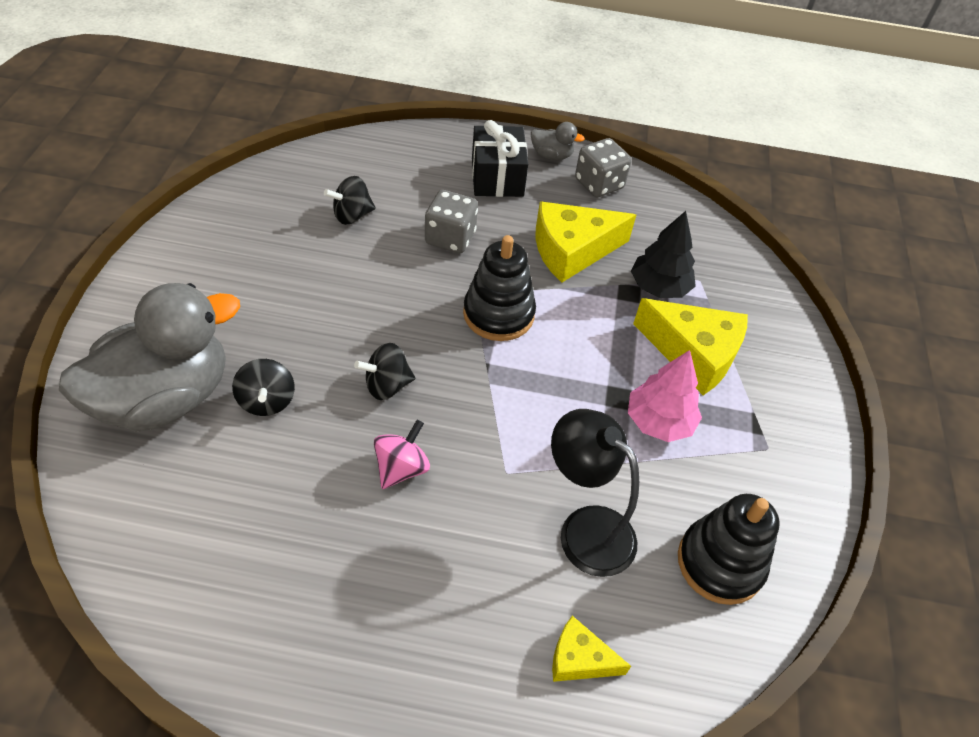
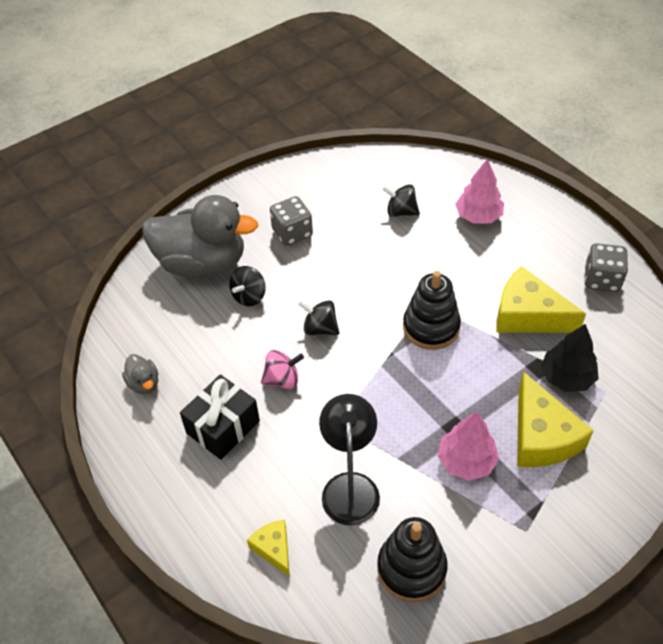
camera: 50 degrees right, 0 degrees up
(434, 181) = (478, 216): none -> pink tree
(450, 238) = (450, 260): grey dice -> grey dice (292, 233)
(497, 177) = (526, 235): black gift -> black gift (223, 427)
(551, 155) = (586, 240): grey duck -> grey duck (144, 383)

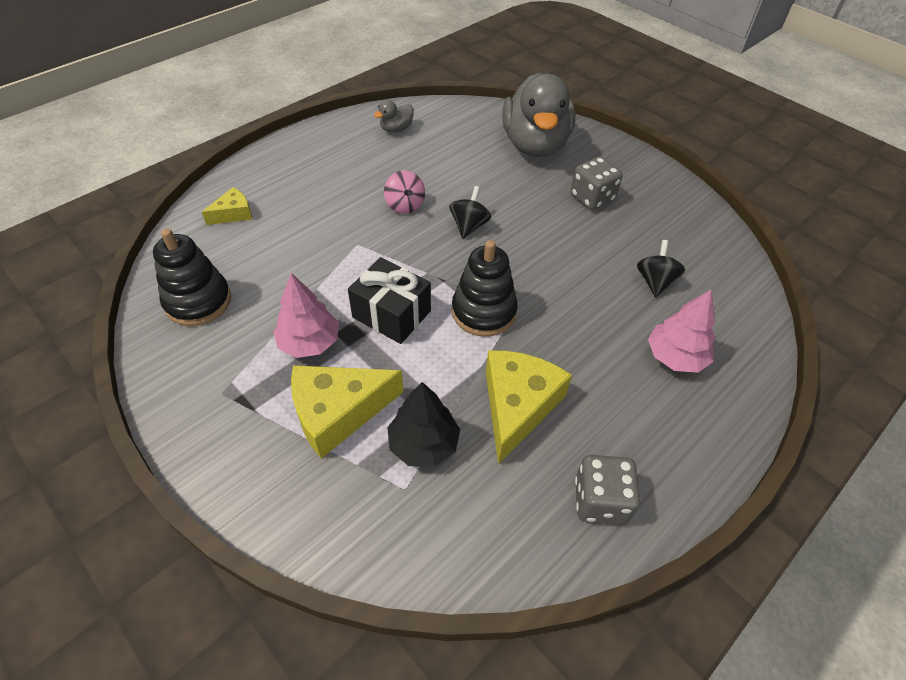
camera: 80 degrees right, 0 degrees up
(223, 427) = (353, 175): black gift -> black gift (391, 314)
(249, 296) = (500, 176): black spinning top -> none
(350, 486) = (287, 256): black lamp -> none

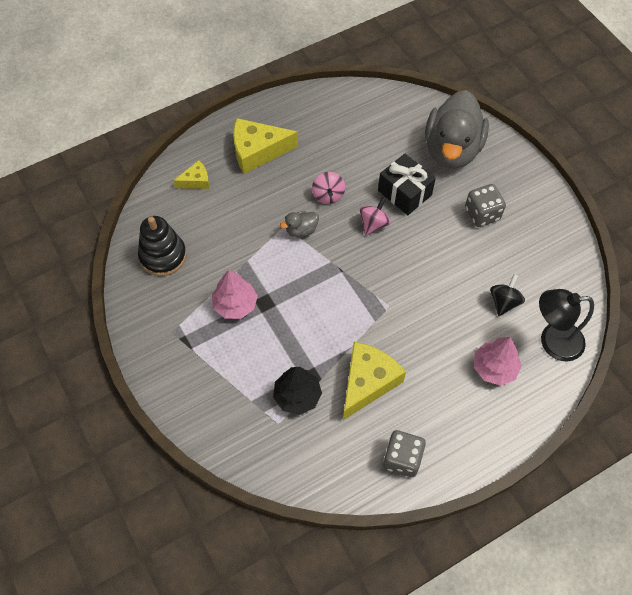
camera: 15 degrees right, 10 degrees up
(338, 413) = (246, 362): yellow cheese -> yellow cheese (258, 151)
(391, 314) = (297, 292): black gift -> black gift (404, 193)
(396, 129) = (338, 113): grey duck -> grey duck (301, 230)
(469, 226) = (374, 224): black spinning top -> pink spinning top
(483, 312) = (364, 303): black stacking toy -> none
(731, 314) = (552, 341): none -> black lamp

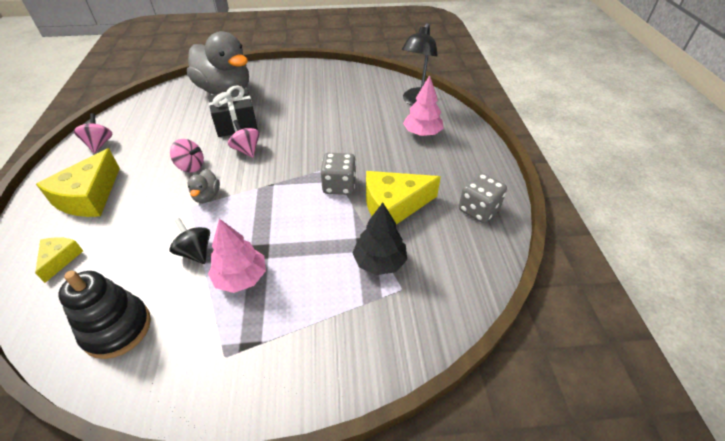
camera: 65 degrees left, 15 degrees down
(316, 110) = (99, 144): none -> pink spinning top
(367, 382) = (394, 206): yellow cheese -> yellow cheese turned 75 degrees counterclockwise
(482, 214) = (292, 96): grey dice -> grey dice (339, 186)
(504, 302) = (371, 111): black spinning top -> black spinning top (195, 252)

